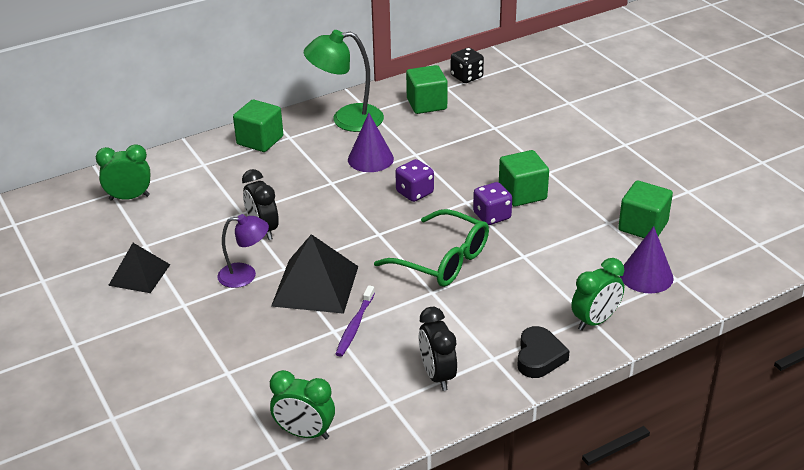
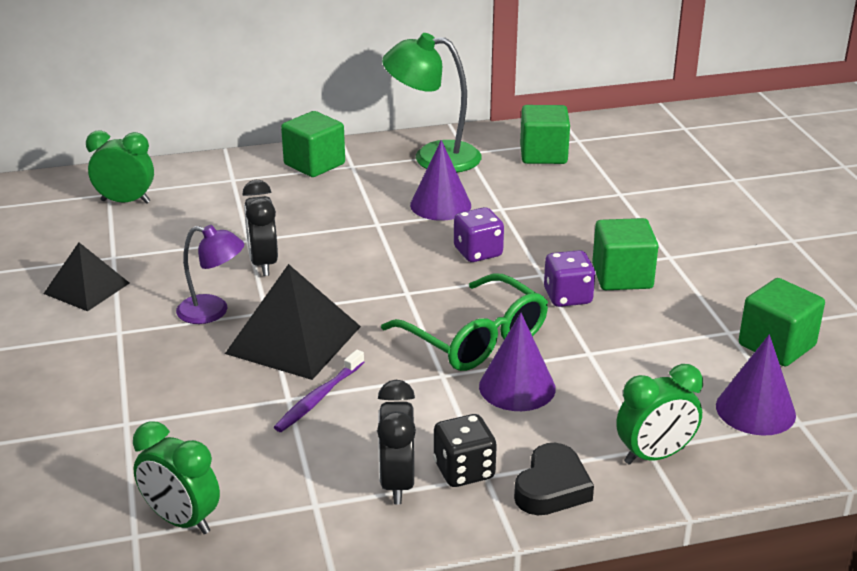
camera: 15 degrees right, 5 degrees down
(466, 77) = (610, 132): black dice -> black dice (464, 471)
(486, 290) = (517, 387): none -> purple cone

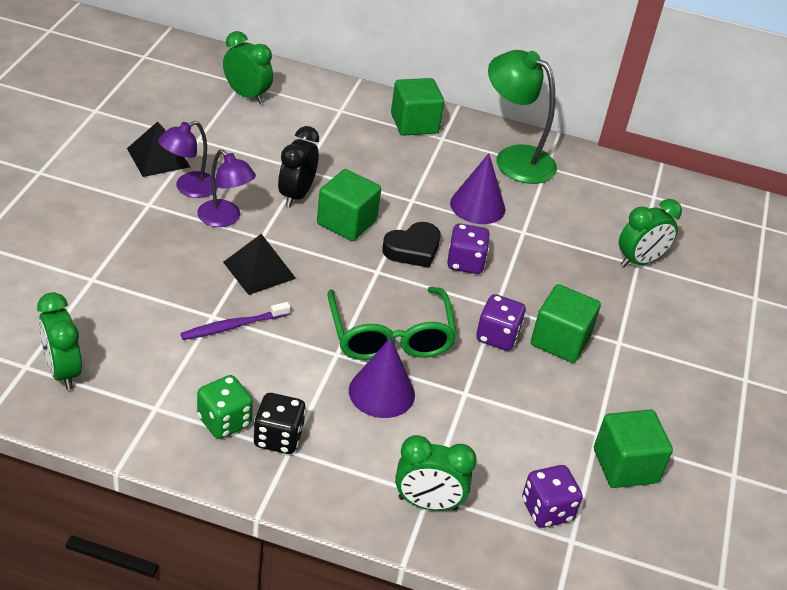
camera: 25 degrees right, 10 degrees up
(148, 301) = (189, 188): none -> purple lamp
(293, 339) = (259, 270): black pyramid -> black pyramid, size x0.64
(397, 483) = (224, 421): black clock -> green dice
(543, 154) = (609, 197): green cube -> green cube (346, 222)
(552, 487) = (327, 485): black heart -> black heart (413, 249)
(619, 191) = (639, 261): none -> green clock
(755, 410) = (547, 510): purple cone -> purple dice

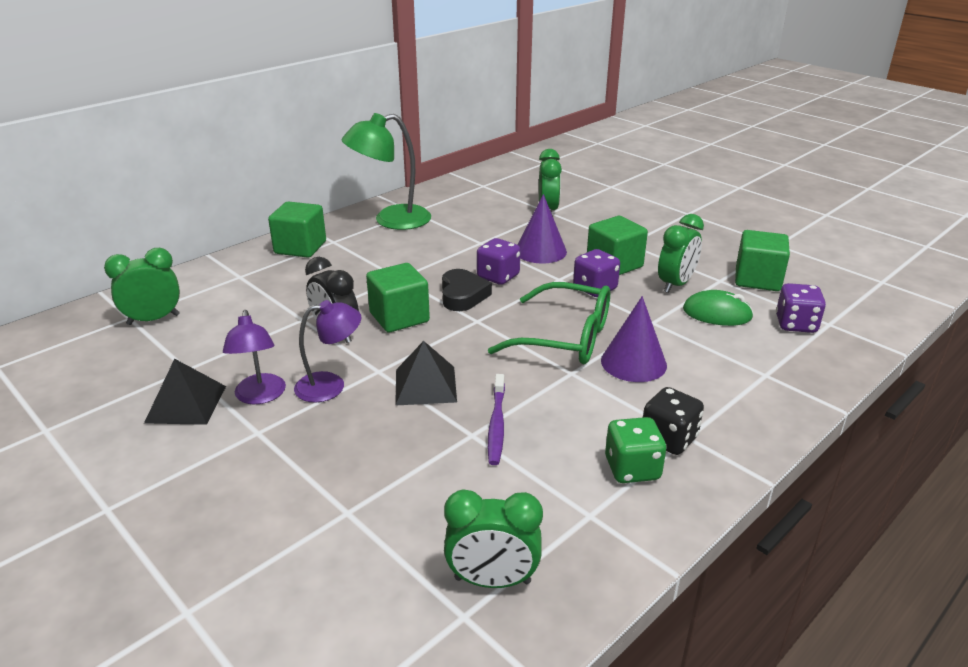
camera: 55 degrees left, 10 degrees down
(428, 503) = (776, 377): green clock -> green clock (675, 284)
(477, 206) = (433, 251): purple cone -> purple cone (540, 251)
(520, 440) = (717, 313): none -> green mouse

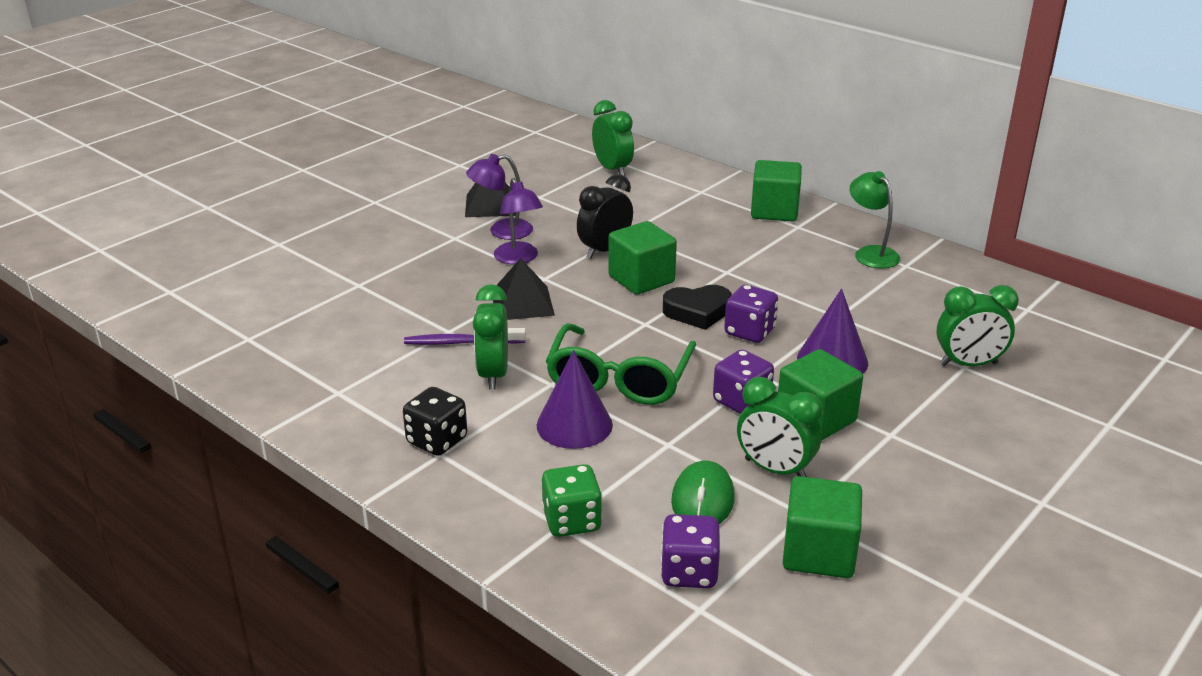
camera: 85 degrees right, 0 degrees up
(391, 220) = (871, 253): green lamp -> green lamp, size x0.63
(492, 580) = (277, 348): green clock -> green clock (493, 375)
(632, 469) = (394, 416): green dice -> green dice (572, 521)

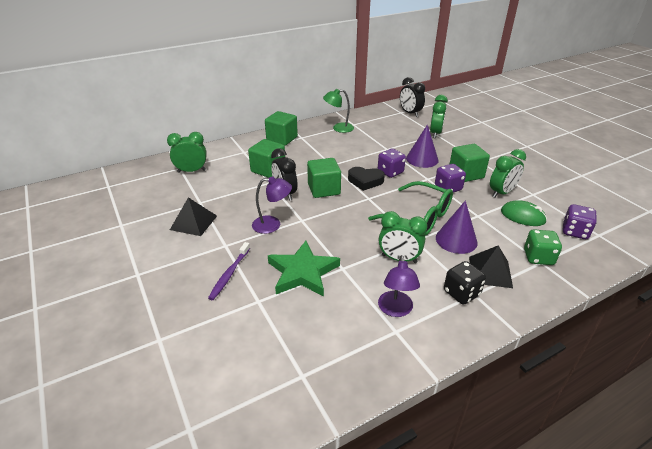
camera: 70 degrees left, 5 degrees up
(425, 303) = (303, 272): none -> green star
(462, 342) = (358, 265): purple toothbrush -> purple toothbrush (229, 274)
(502, 231) = (233, 224): purple lamp -> purple lamp (395, 310)
(522, 303) = (325, 233): black pyramid -> black pyramid (490, 271)
(697, 312) = (365, 181): black heart -> black heart turned 90 degrees clockwise
(819, 552) = (559, 197): green cube -> green cube (268, 170)
(1036, 321) = (410, 113): none -> black clock

